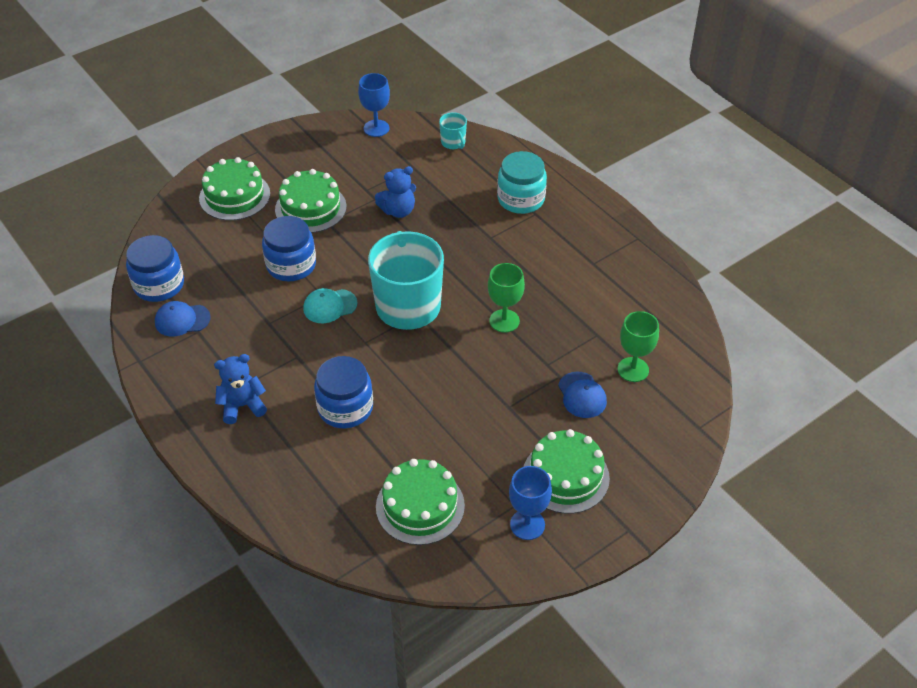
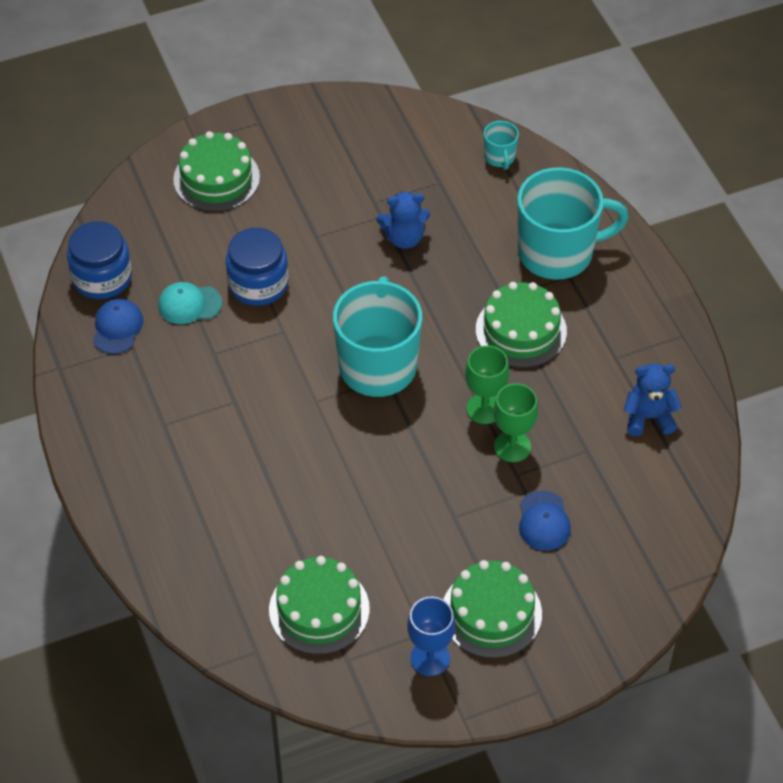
camera: 15 degrees right, 5 degrees up
(182, 320) = (117, 328): blue cap -> blue cap turned 90 degrees clockwise
(242, 406) = (158, 448): blue teddy bear -> blue teddy bear (648, 417)
(310, 208) = (301, 213): green cake -> green cake (521, 330)
(330, 306) = (288, 346): turquoise cap -> turquoise cap (189, 304)
(345, 408) = (270, 476): blue jar -> none
(376, 128) = (411, 118): blue goblet -> none
(521, 199) = (557, 253): turquoise jar -> turquoise mug
(633, 369) = (615, 503): green goblet -> green goblet (512, 446)

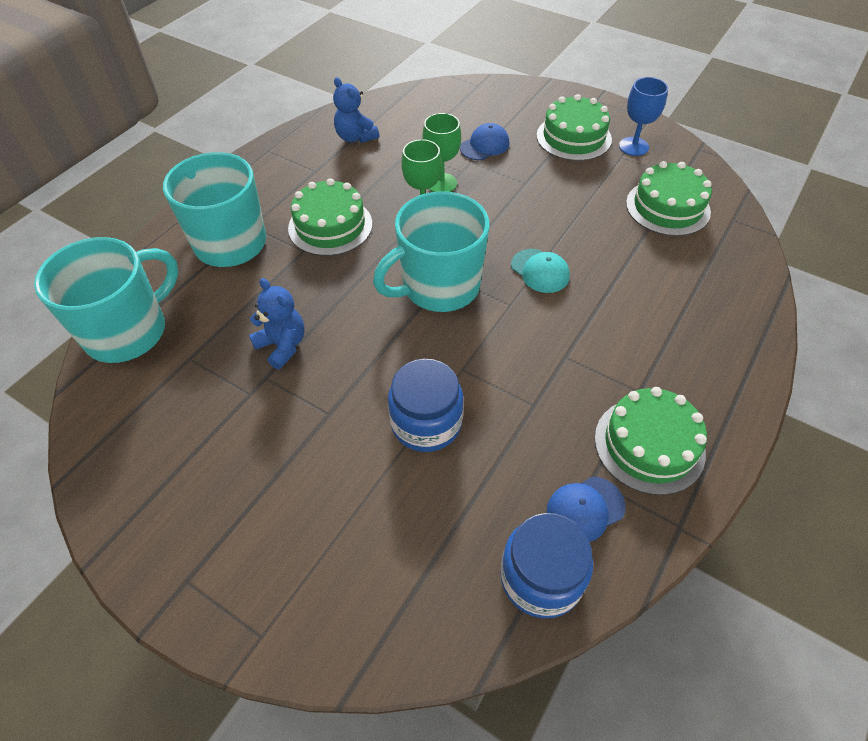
camera: 125 degrees left, 0 degrees up
(189, 304) = (499, 464): turquoise cap -> turquoise cap (540, 271)
(216, 178) = (309, 564): green cake -> green cake (649, 445)
(499, 157) = (128, 331): turquoise mug -> turquoise mug, size x2.32

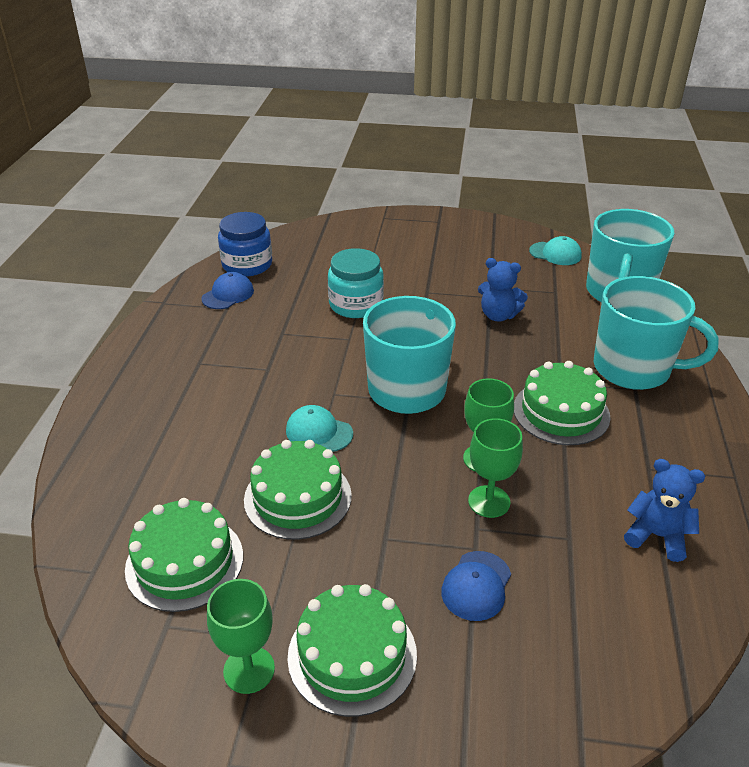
camera: 155 degrees right, 15 degrees down
(113, 426) = (555, 253): none -> turquoise cap
(426, 423) = (356, 305): blue jar -> turquoise jar
(633, 146) = (249, 670): blue goblet -> green goblet
(649, 445) = (187, 334): green cake -> green cake (298, 497)

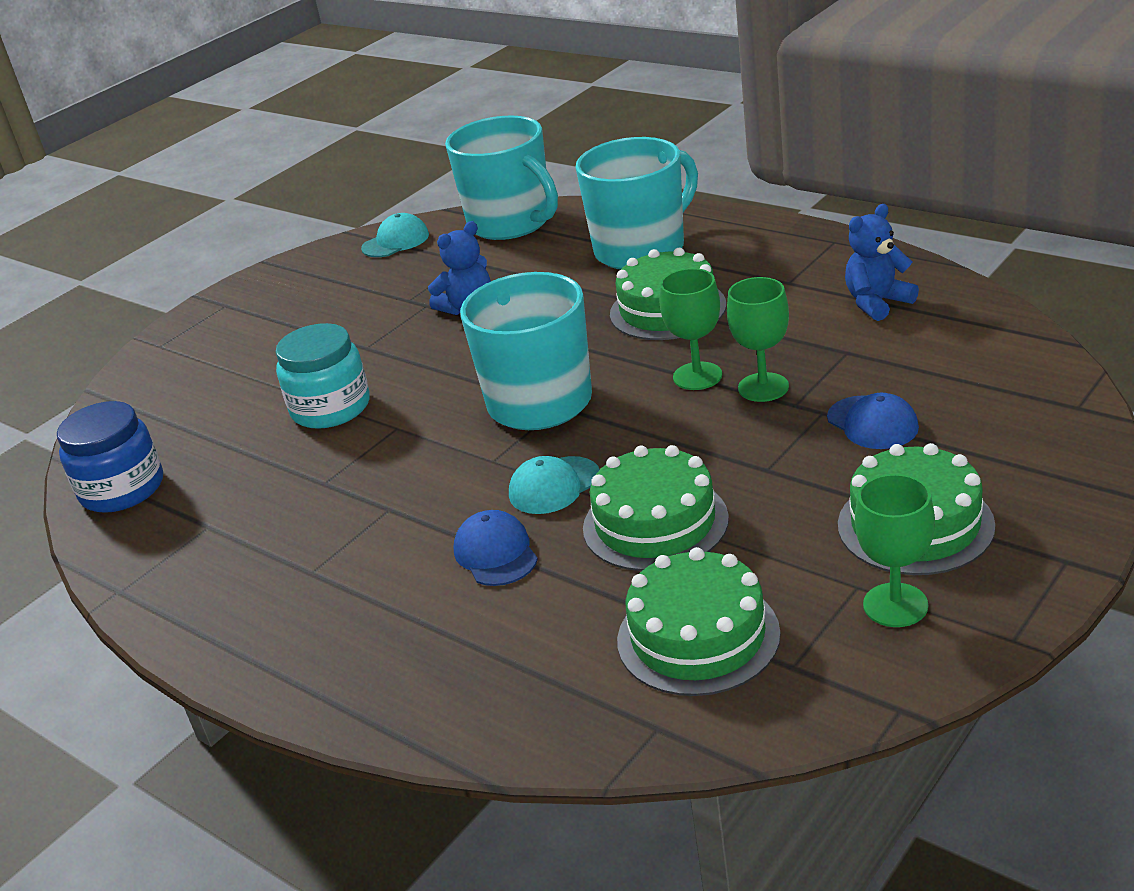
camera: 55 degrees left, 5 degrees down
(228, 294) = (176, 519): blue cap -> blue cap (496, 553)

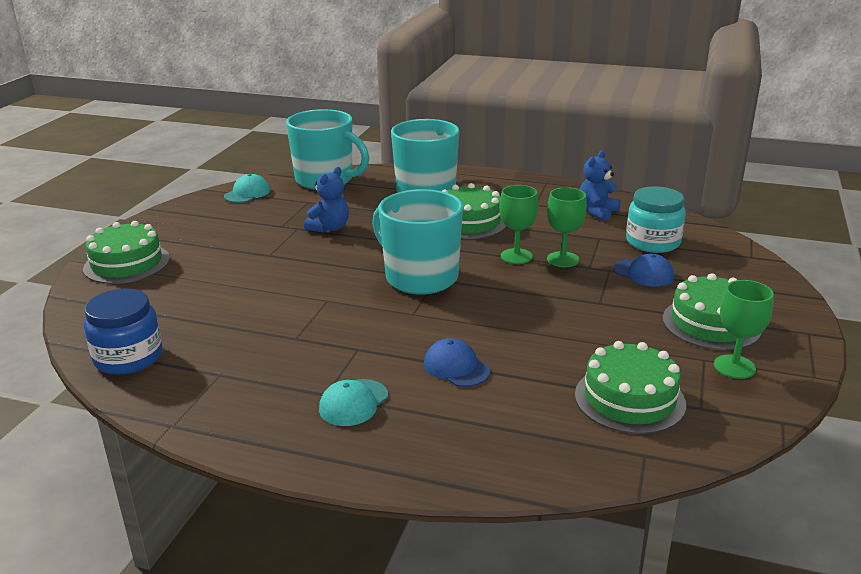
camera: 25 degrees left, 5 degrees down
(331, 408) = (268, 292): turquoise jar -> turquoise jar (652, 242)
(554, 486) = (467, 324): turquoise cap -> turquoise cap (353, 403)
(655, 523) = (552, 338): green cake -> green cake (127, 263)

